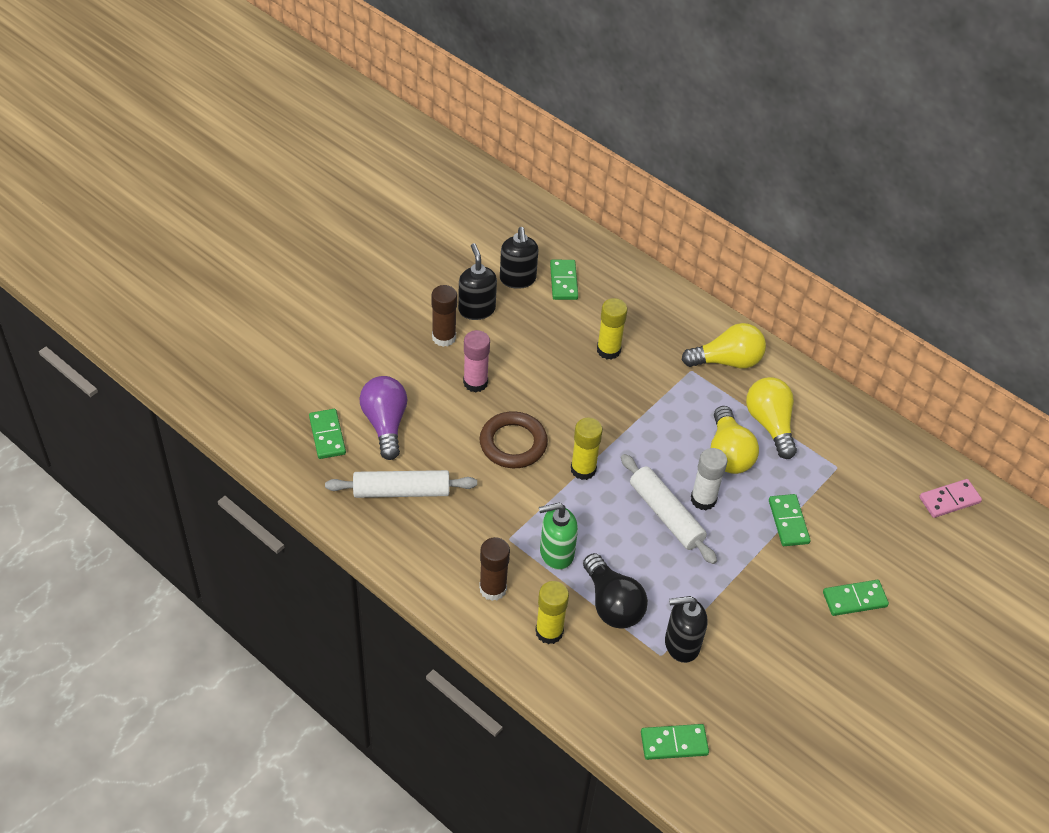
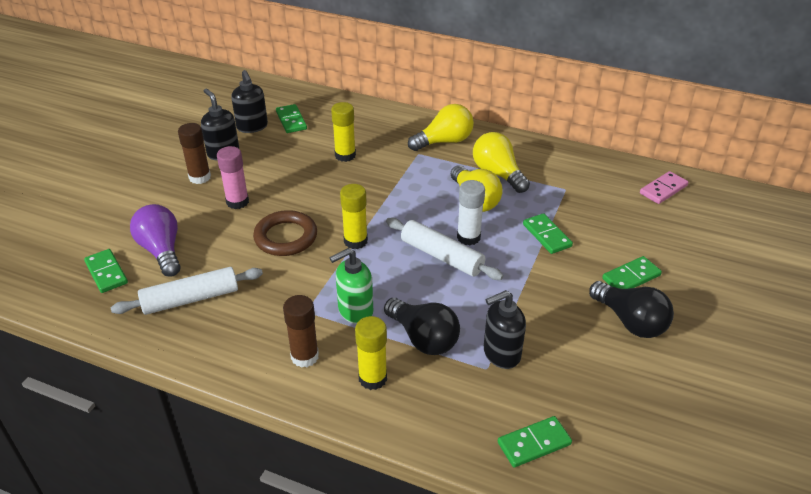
camera: 15 degrees left, 10 degrees down
(827, 649) = (630, 321): none -> black light bulb

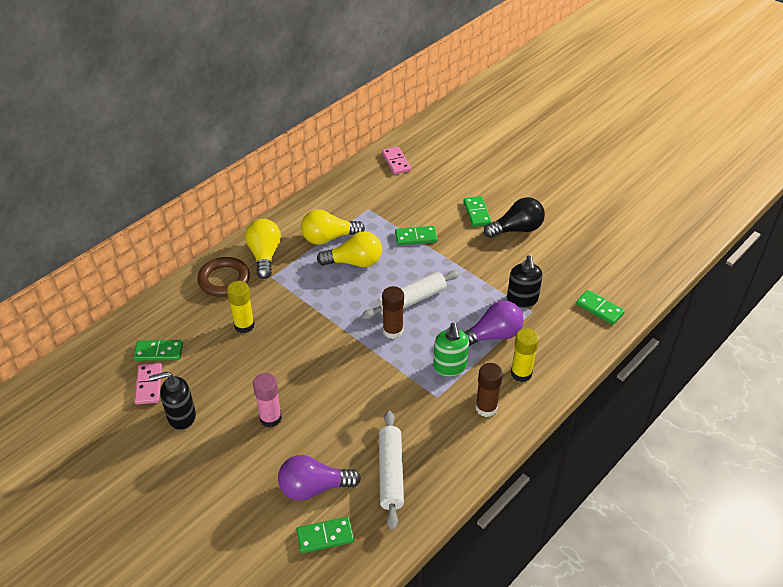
camera: 70 degrees left, 5 degrees up
(200, 177) = (212, 442): brown glue stick -> brown glue stick (393, 331)
(252, 127) = (149, 385): black soap dispenser -> pink domino
(286, 237) = (340, 392): brown ring -> brown ring (224, 280)
(355, 241) = (368, 347): yellow glue stick -> none
(423, 338) = (493, 335): black light bulb -> purple light bulb
(468, 237) = (397, 279): white glue stick -> none
(534, 443) = (599, 309): green domino -> green domino turned 45 degrees counterclockwise

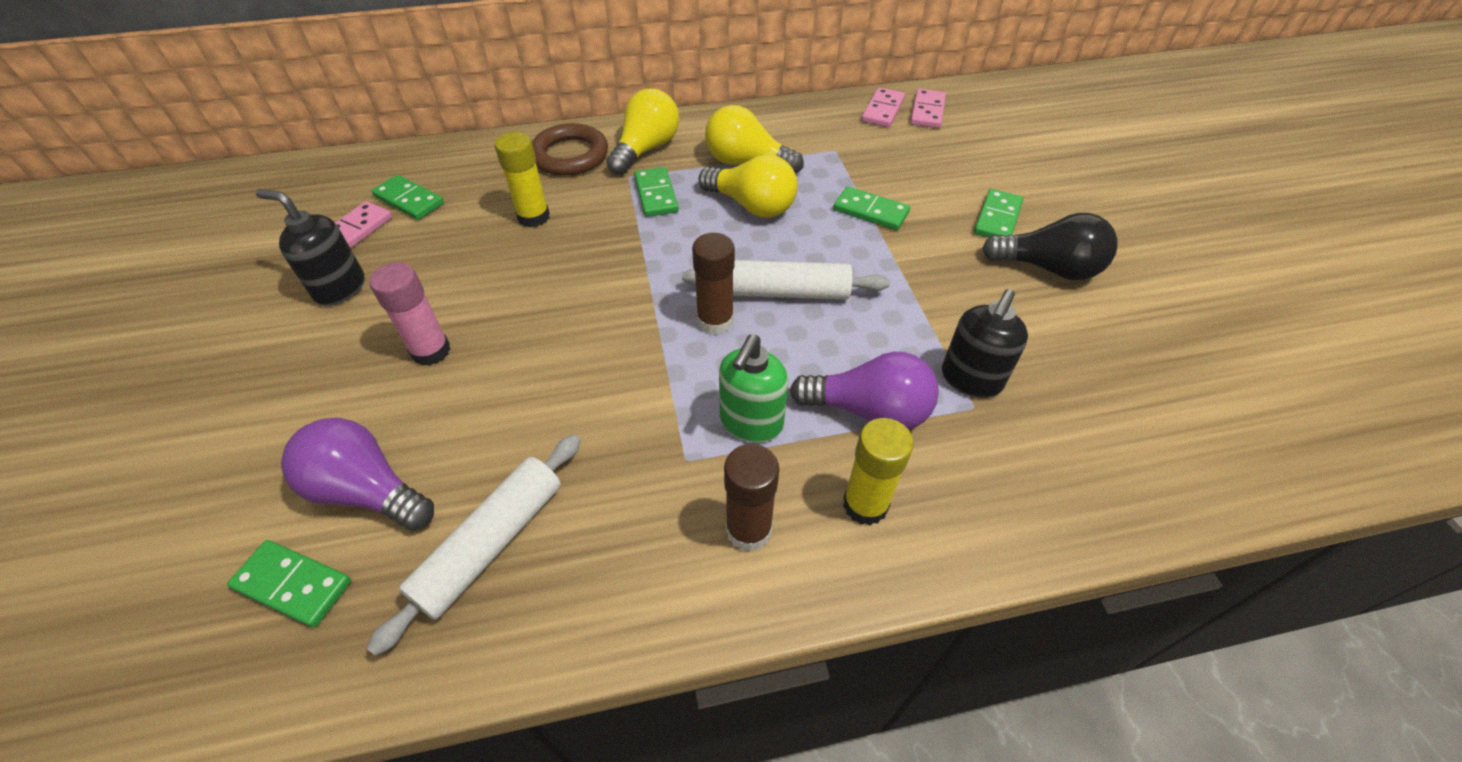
camera: 35 degrees right, 5 degrees up
(372, 171) = (883, 110): none -> pink domino
(599, 309) = (1116, 471): green domino -> green domino (656, 195)

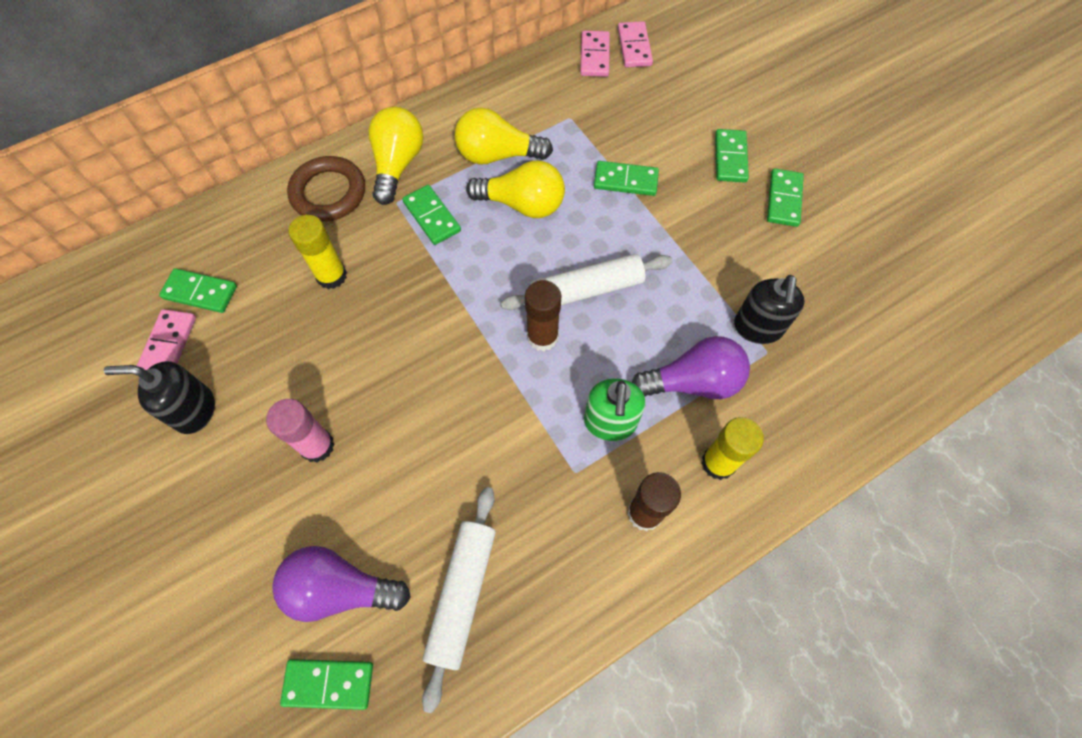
camera: 20 degrees left, 15 degrees up
(1048, 268) = (784, 199): black light bulb -> green domino

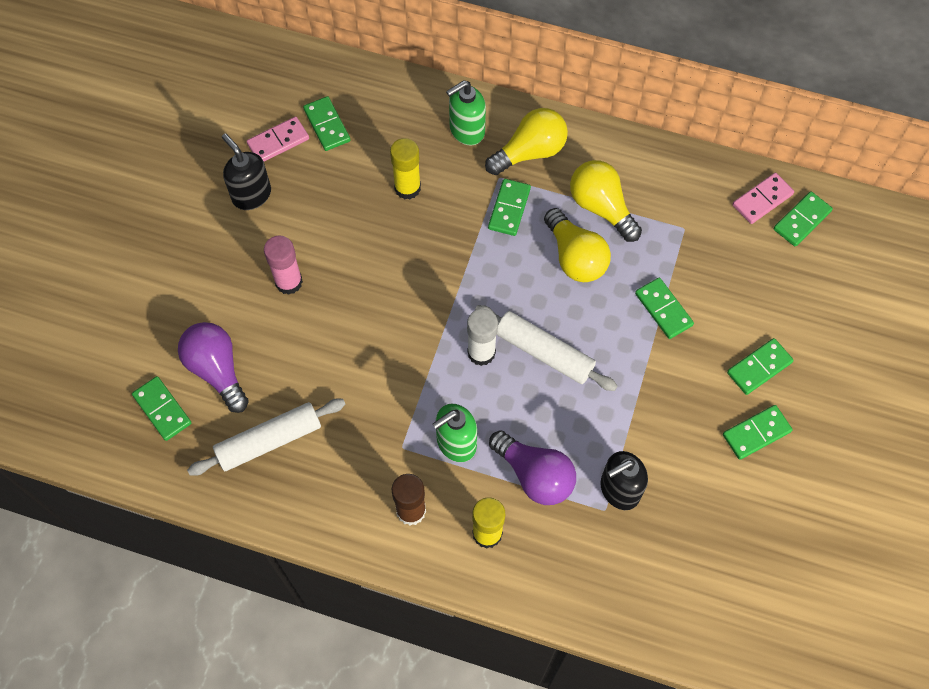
camera: 50 degrees right, 0 degrees up
(328, 193) = (466, 130): brown ring -> green soap dispenser
(542, 337) = (481, 352): brown glue stick -> white glue stick
(634, 47) = (801, 220): pink domino -> green domino

